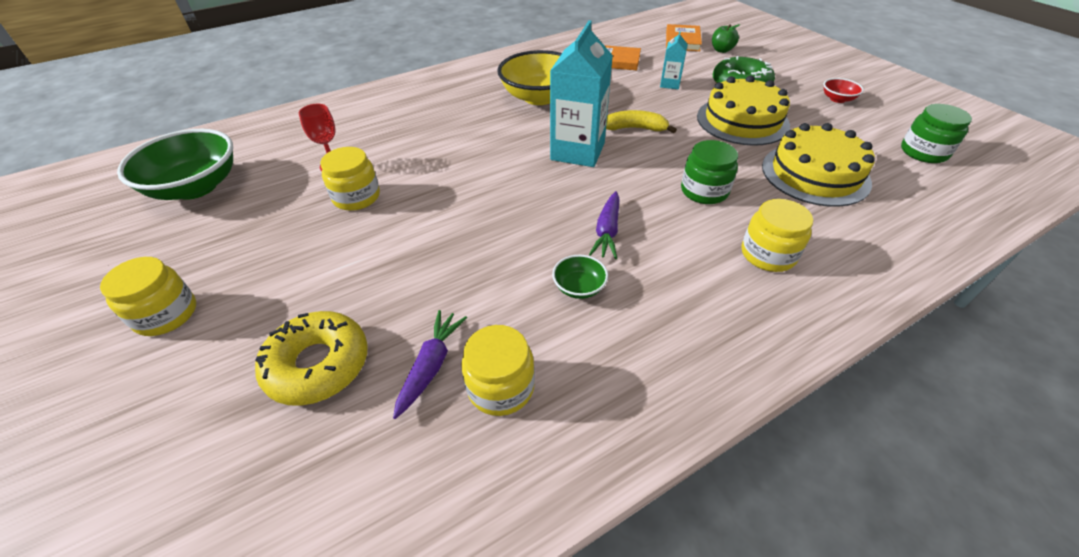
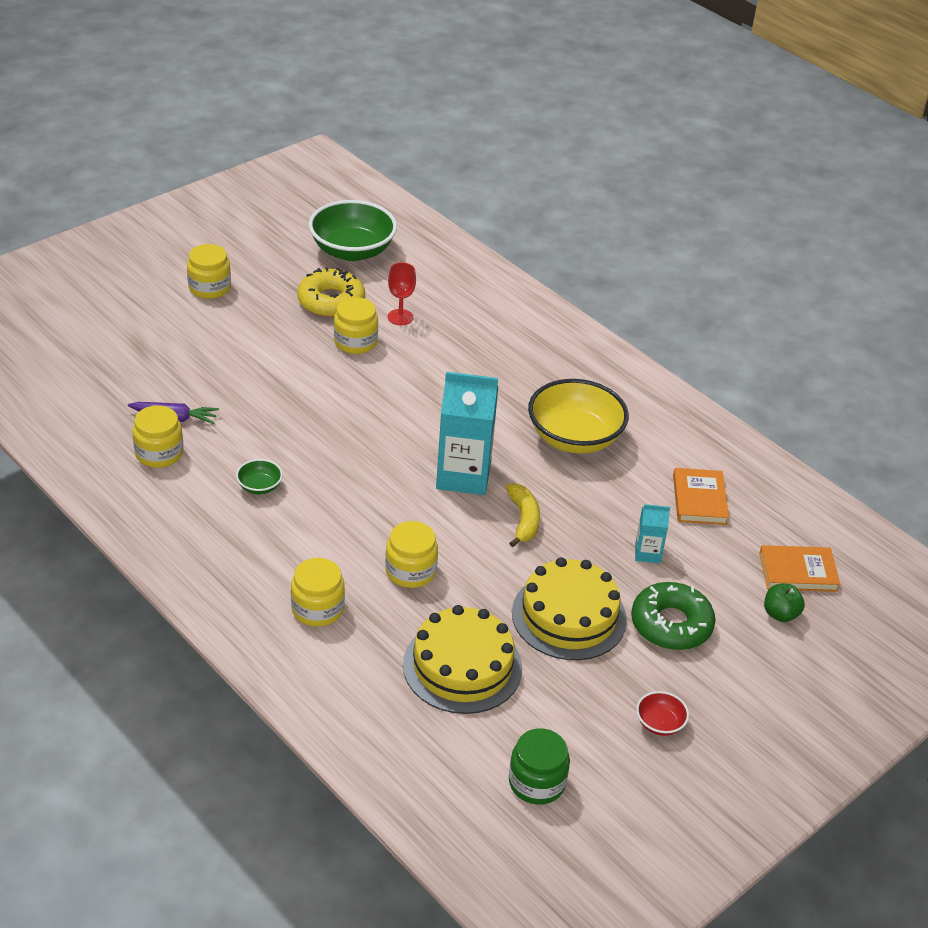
camera: 75 degrees right, 5 degrees down
(318, 365) = (172, 367): yellow donut -> yellow donut (331, 301)
(607, 231) = (334, 501): purple carrot -> none
(704, 191) = (410, 571): green jar -> yellow jar

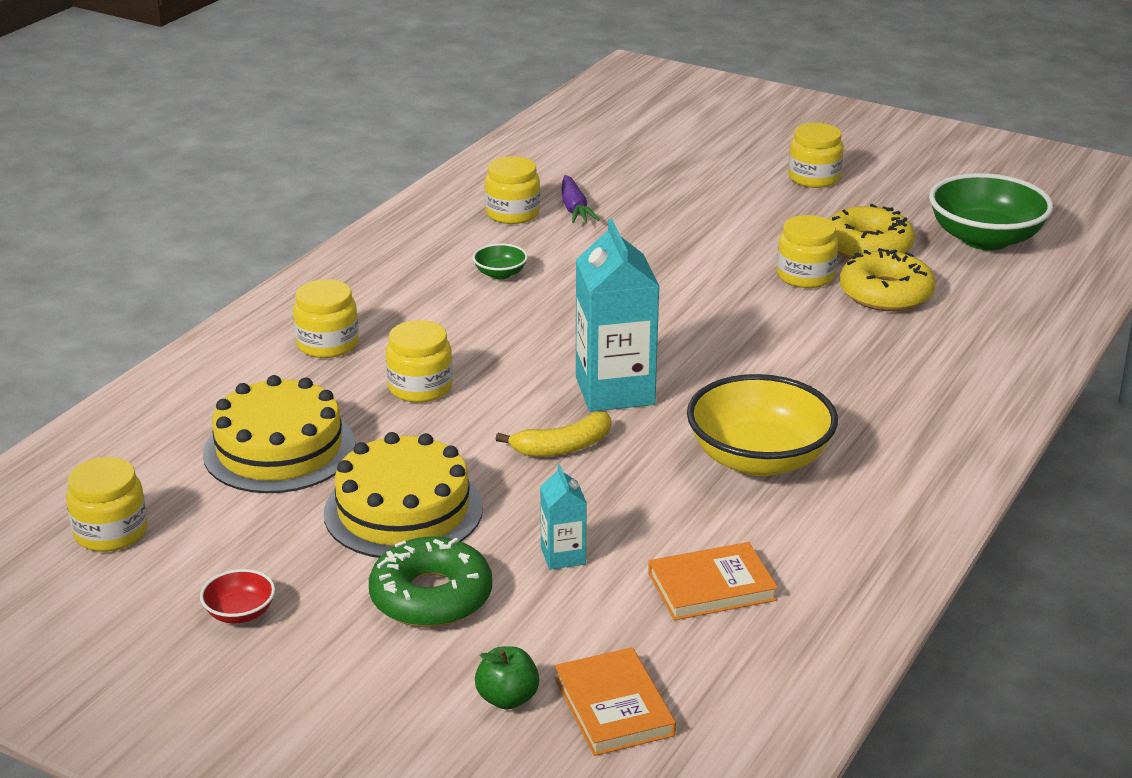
camera: 75 degrees right, 10 degrees down
(400, 317) = (885, 293): red goblet -> yellow donut
(537, 782) = (111, 532): green jar -> yellow jar

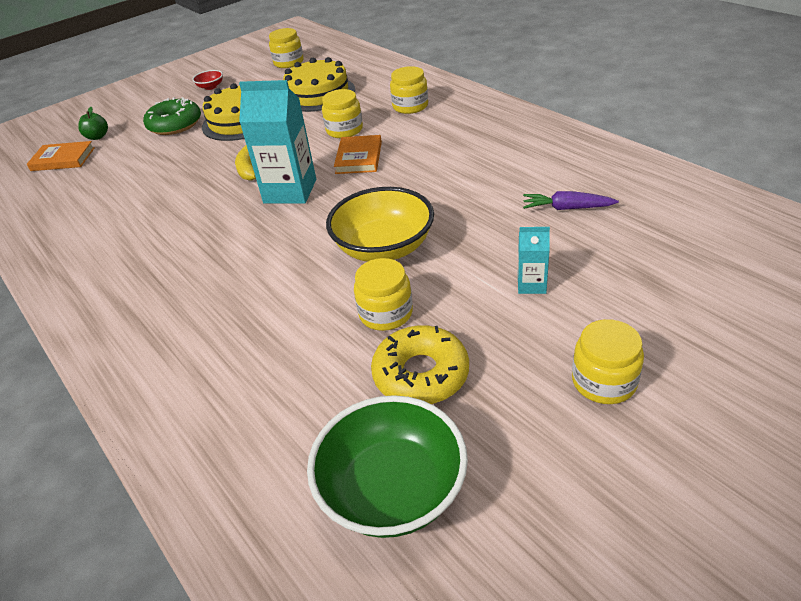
camera: 115 degrees right, 10 degrees up
(500, 274) = (467, 165): green bowl -> none
(512, 213) = (566, 178): yellow jar -> none
(563, 556) = (165, 158): turquoise carton -> turquoise carton (531, 284)
(711, 586) = (97, 195): orange book -> orange book (359, 158)
(759, 459) = (175, 232): yellow bowl -> yellow bowl (384, 248)
(885, 293) = (326, 357): yellow donut -> none

